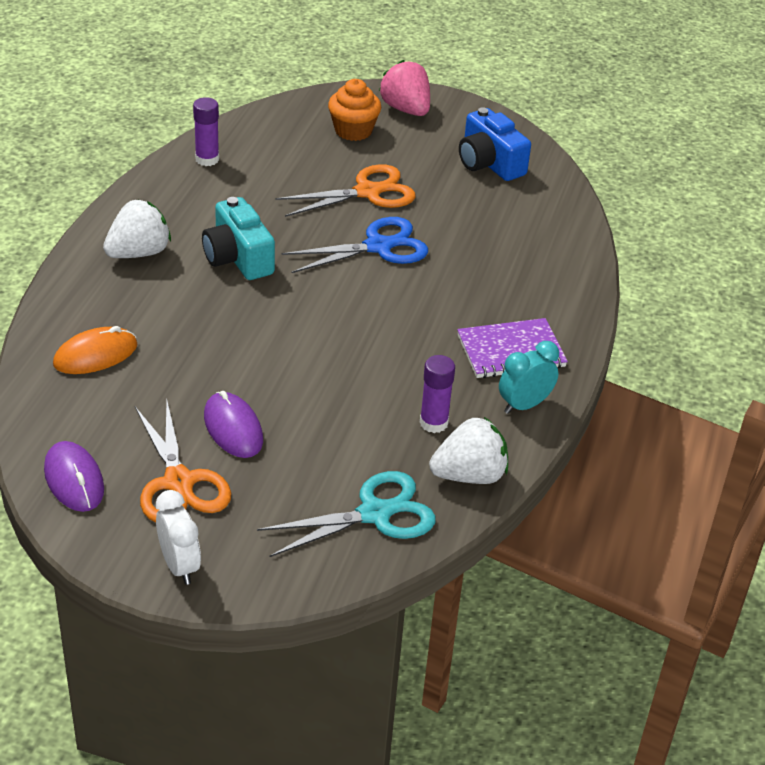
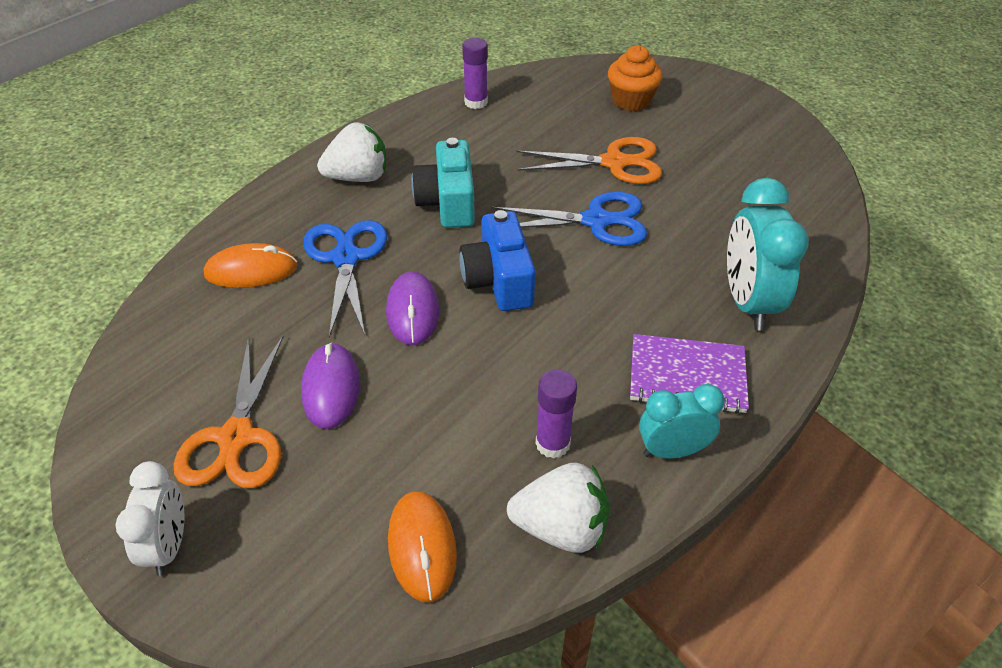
camera: 25 degrees right, 5 degrees up
(74, 480) = (138, 403): purple mouse -> purple mouse (412, 311)
(176, 325) = (346, 258): none -> blue scissors
(375, 514) = (422, 547): turquoise scissors -> orange mouse
(406, 109) = (695, 90): pink strawberry -> none
(489, 163) = (758, 158): blue camera -> blue camera (498, 280)
(533, 286) = (748, 303): none -> turquoise clock

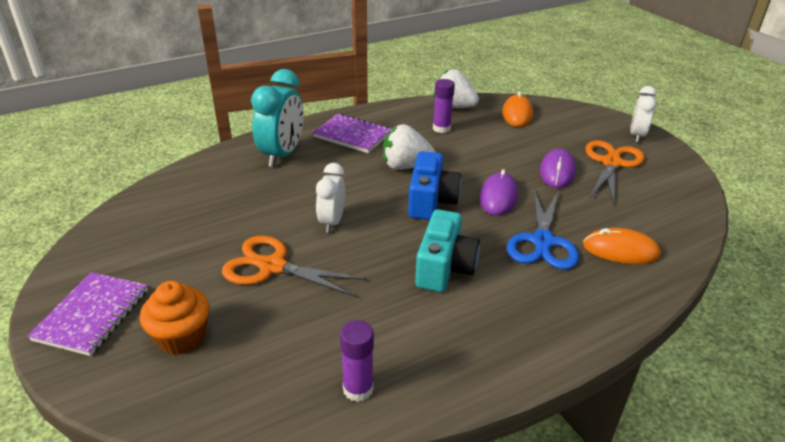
camera: 160 degrees left, 10 degrees down
(358, 177) = (524, 315): white strawberry -> white strawberry (405, 166)
(596, 221) = (332, 222): blue scissors -> white clock
(672, 451) = (385, 115): turquoise clock -> none
(715, 97) = (92, 315): none -> purple notebook

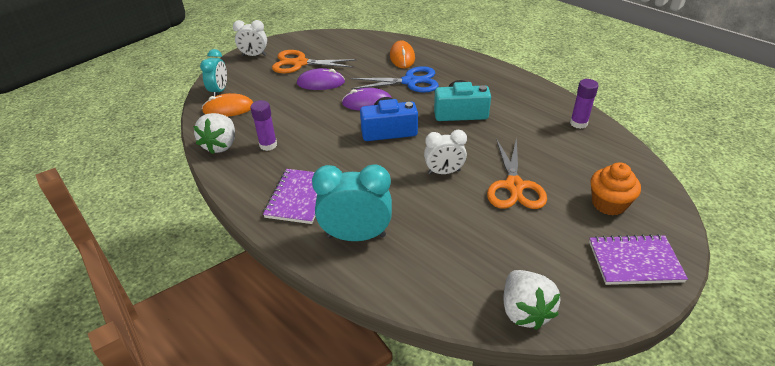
camera: 105 degrees left, 5 degrees up
(405, 166) = (344, 152): white strawberry -> white strawberry (524, 311)
(554, 111) = (219, 91): none -> turquoise clock

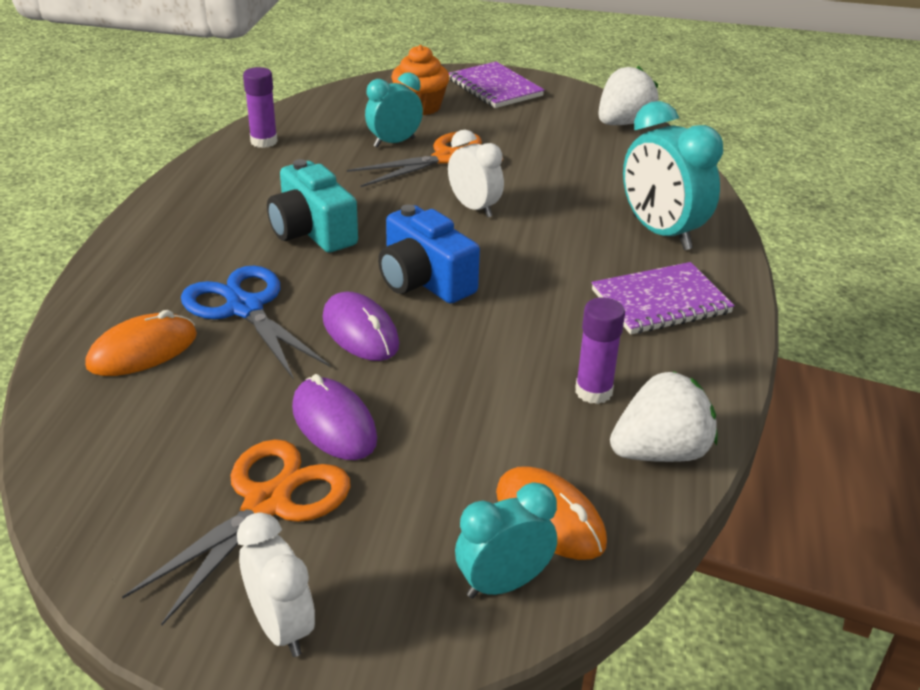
camera: 125 degrees left, 5 degrees down
(299, 63) = (268, 503): orange scissors -> orange scissors turned 120 degrees counterclockwise
(551, 171) = (394, 142): none -> turquoise clock

